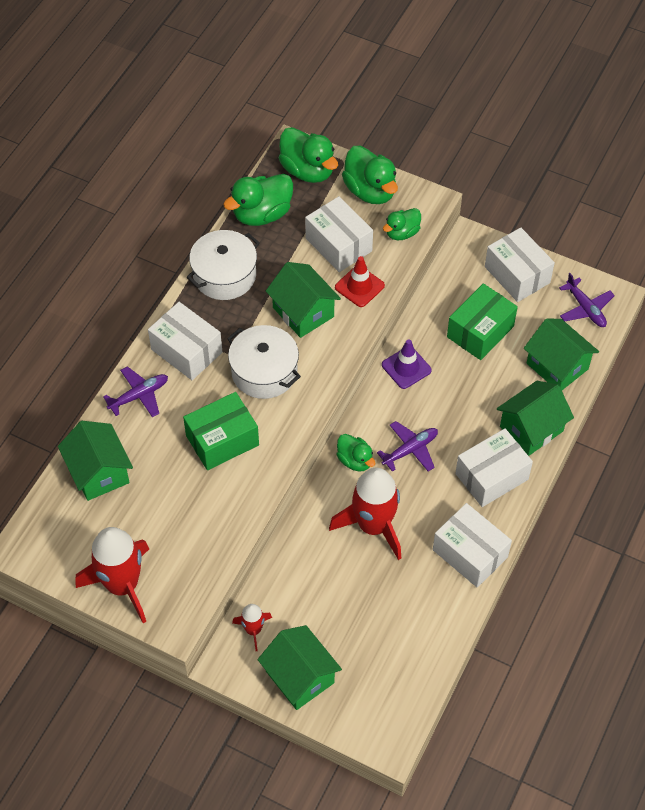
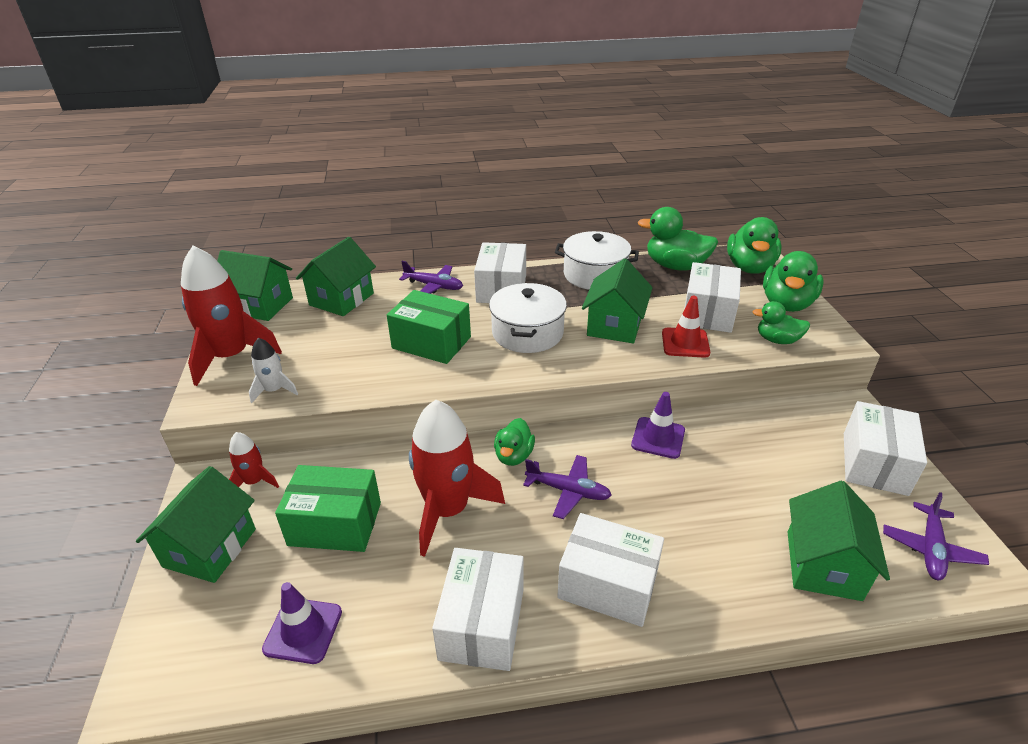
camera: 55 degrees right, 20 degrees down
(197, 570) = (274, 390): none -> white rocket
(408, 646) = (303, 630): none -> purple traffic cone
(480, 331) = (770, 470): green box -> green box (335, 523)
(531, 429) = (713, 588): green house -> green house (260, 305)

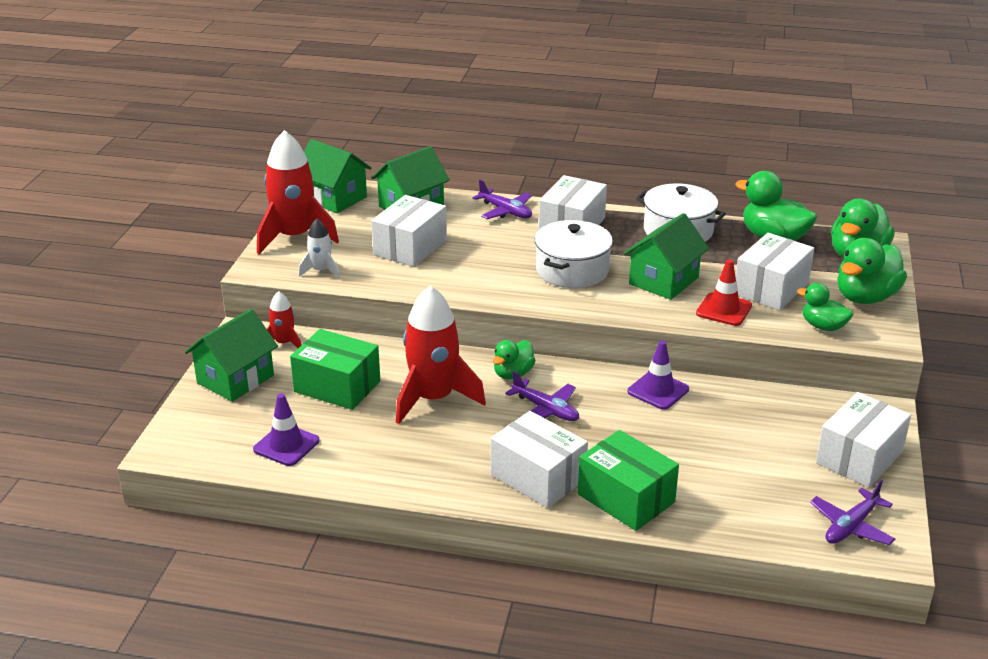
camera: 20 degrees right, 5 degrees down
(431, 342) = (476, 260): green box -> green box (626, 498)
(482, 623) = (422, 475): white box -> white box (410, 247)
(823, 565) = (737, 512): green house -> none

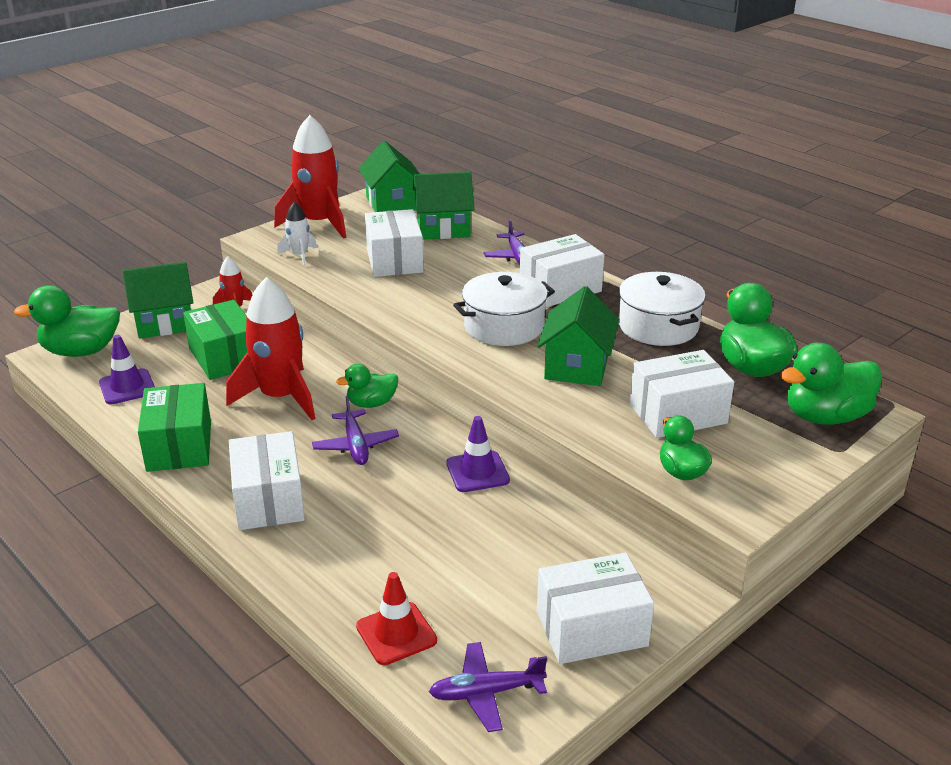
camera: 35 degrees right, 0 degrees up
(410, 247) = (394, 260): white box -> white box turned 75 degrees counterclockwise
(626, 498) = (314, 554): green box -> green box (179, 446)
(663, 281) = (577, 366): green house -> green house turned 60 degrees counterclockwise
(724, 310) = (598, 415): red traffic cone -> red traffic cone (396, 633)
(865, 297) = (773, 462): green duck -> green duck (81, 351)

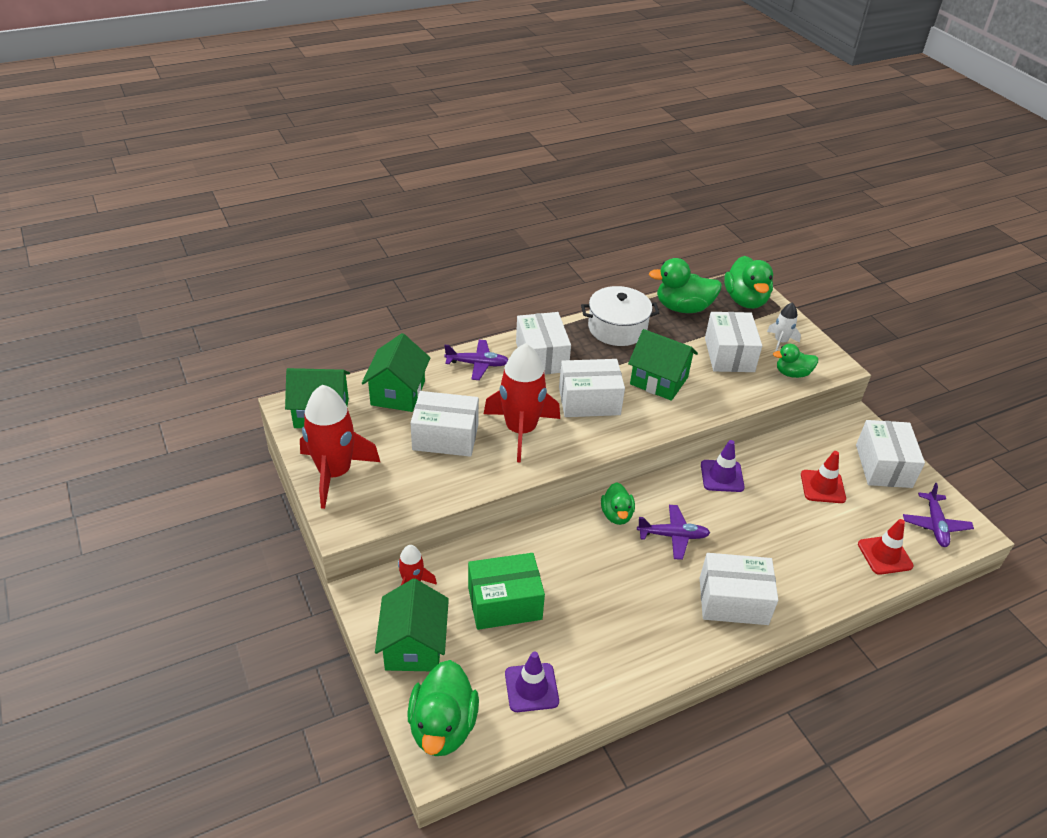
camera: 75 degrees left, 10 degrees up
(179, 446) = (644, 653): green box -> none
(280, 397) = (588, 572): red rocket -> red rocket (520, 430)
(299, 255) = (400, 499): white rocket -> white rocket (780, 342)
(504, 326) = (589, 401): white pot -> white box
(507, 564) = (822, 487): none -> red traffic cone

